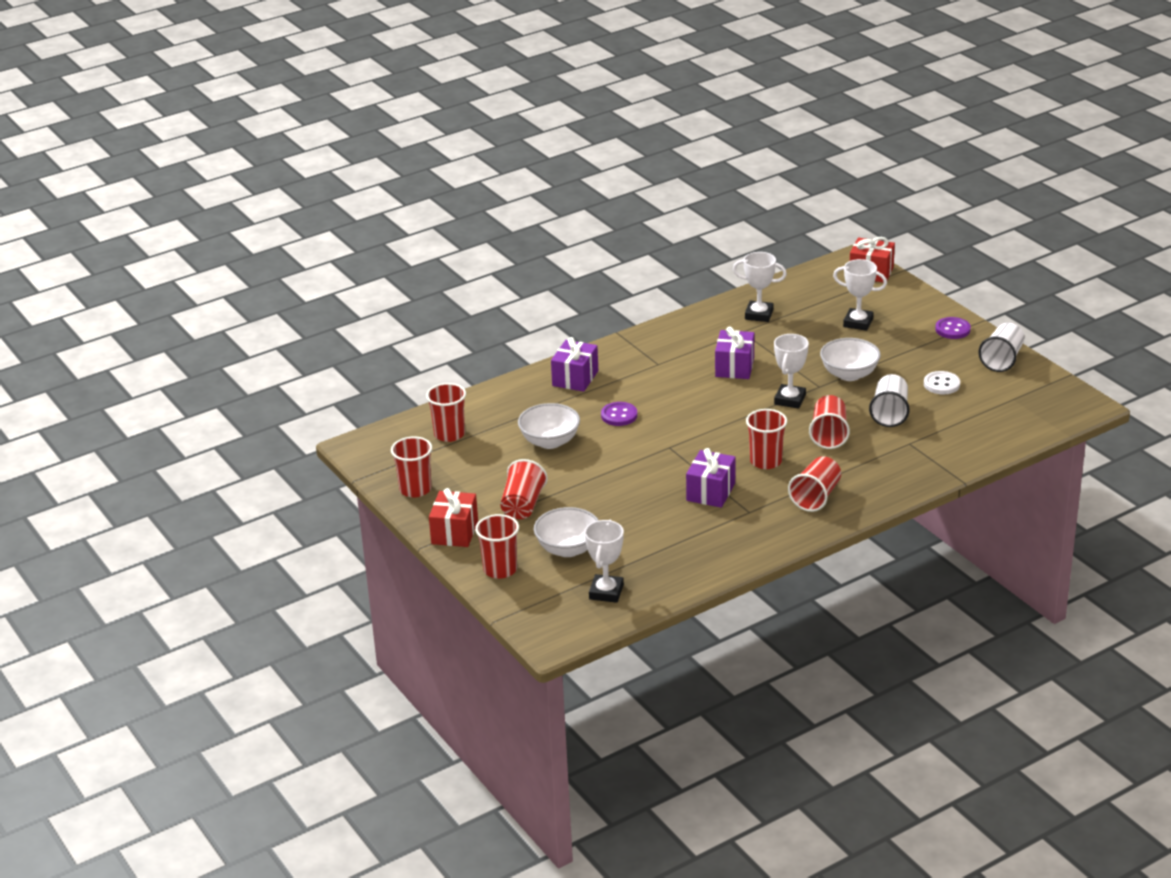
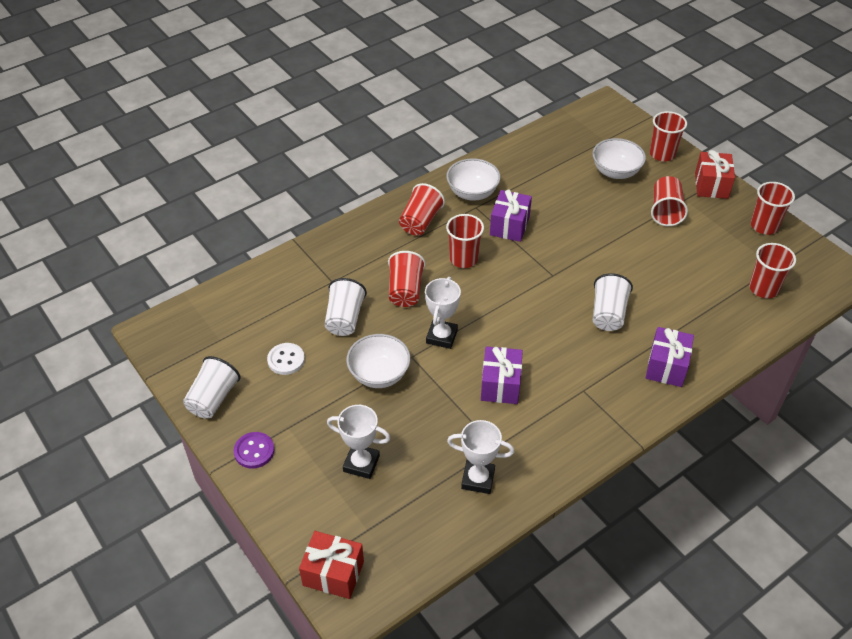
camera: 175 degrees right, 15 degrees up
(550, 441) = (665, 280): white bowl -> white bowl (472, 193)
(606, 592) = (577, 137): white trophy -> none
(619, 415) = (608, 314): purple button -> white cup

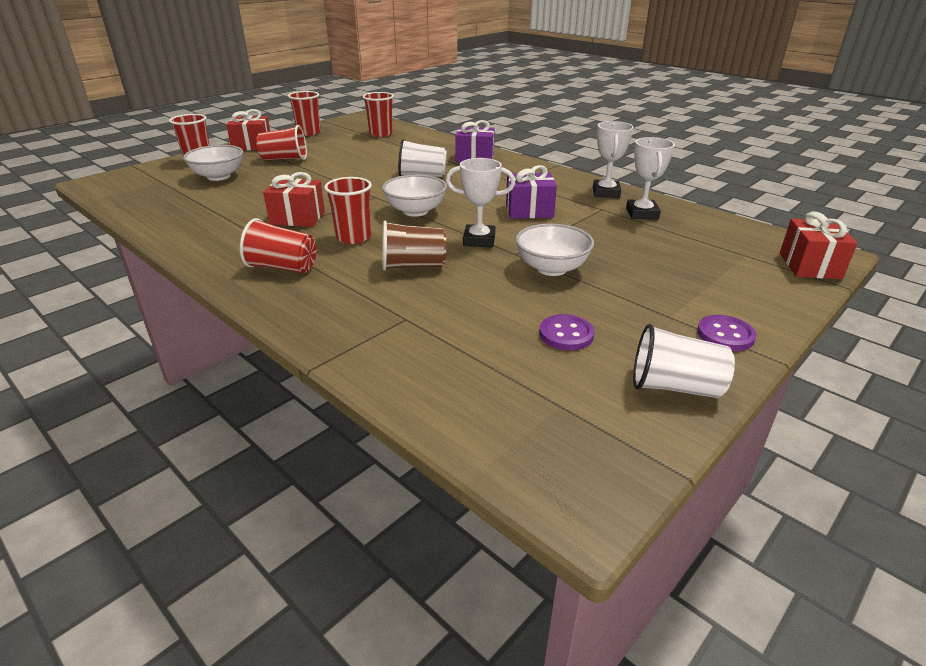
camera: 100 degrees left, 15 degrees down
(286, 360) = (566, 334): white button -> purple button
(345, 318) = (473, 300): white cup -> none
(361, 463) = (676, 266): white trophy -> white trophy (606, 192)
(405, 291) = (413, 266): red cup -> brown cup
(472, 193) = (231, 240): white bowl -> white bowl (415, 211)
(509, 226) = (297, 218): purple gift -> red gift

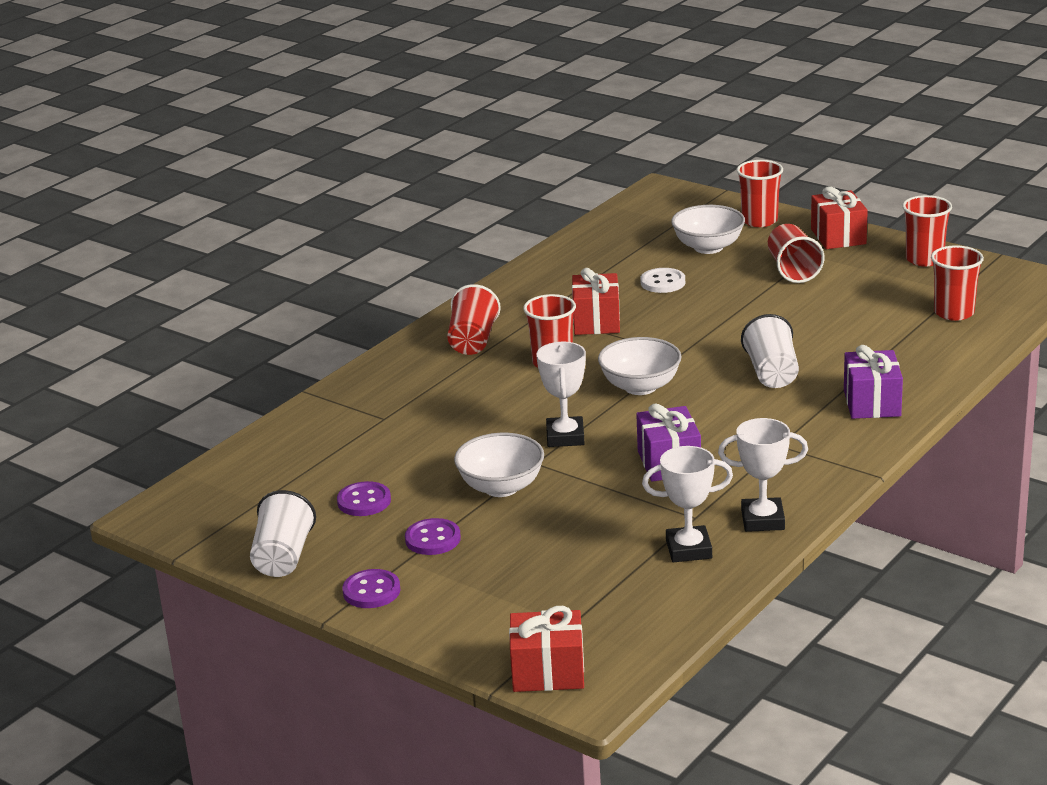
camera: 85 degrees right, 5 degrees down
(257, 193) = (663, 282): none -> white button
(413, 266) = (490, 406): brown cup -> none
(634, 301) = (433, 539): none -> purple button

